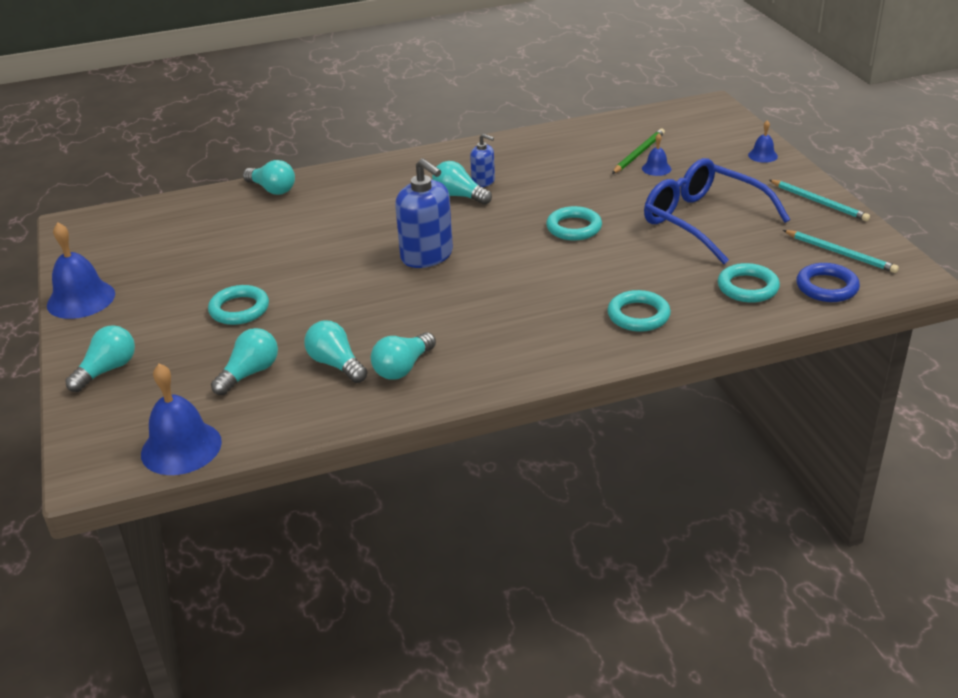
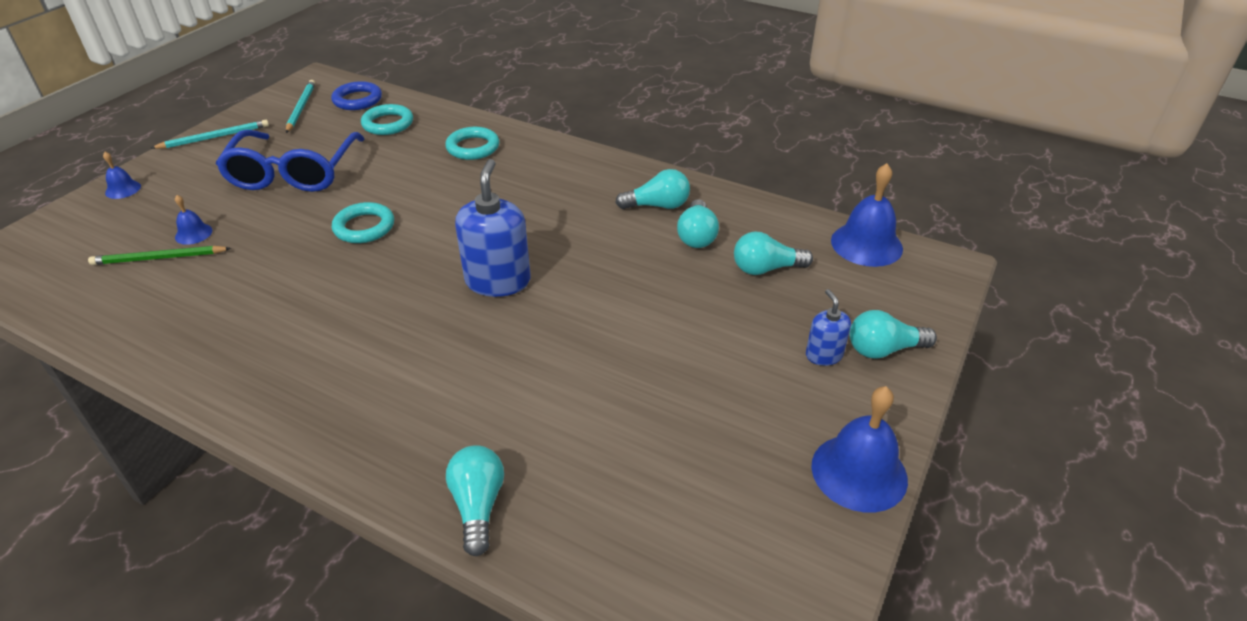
camera: 135 degrees left, 5 degrees up
(239, 309) = (712, 337): turquoise ring -> none
(459, 196) = (358, 327): turquoise light bulb -> none
(483, 181) = (307, 329): blue soap dispenser -> blue soap dispenser (824, 355)
(819, 202) = (214, 137): turquoise pencil -> turquoise pencil turned 60 degrees clockwise

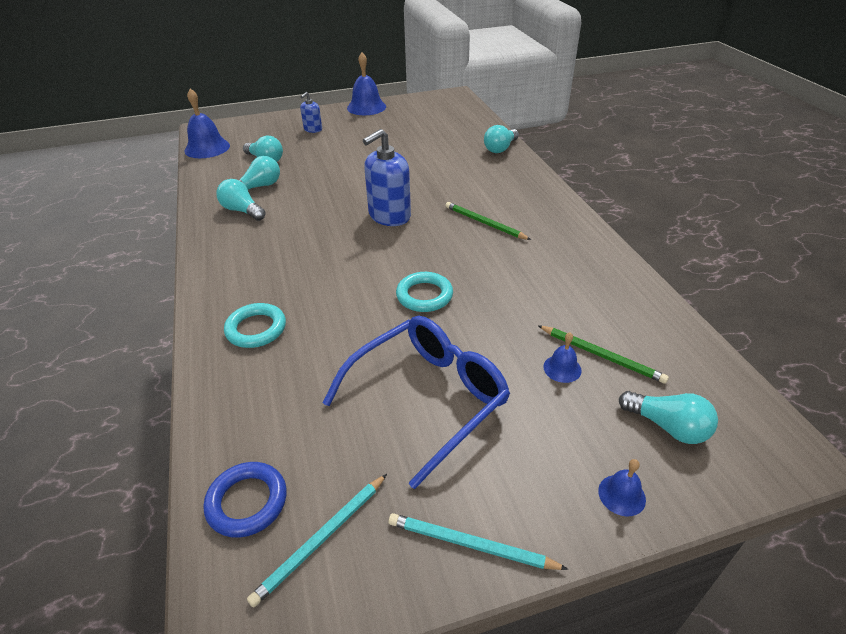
camera: 135 degrees left, 0 degrees up
(372, 332) = (484, 223): none -> green pencil
(388, 124) = (274, 419): turquoise ring -> none
(884, 349) = (290, 122): turquoise light bulb -> turquoise light bulb (667, 426)

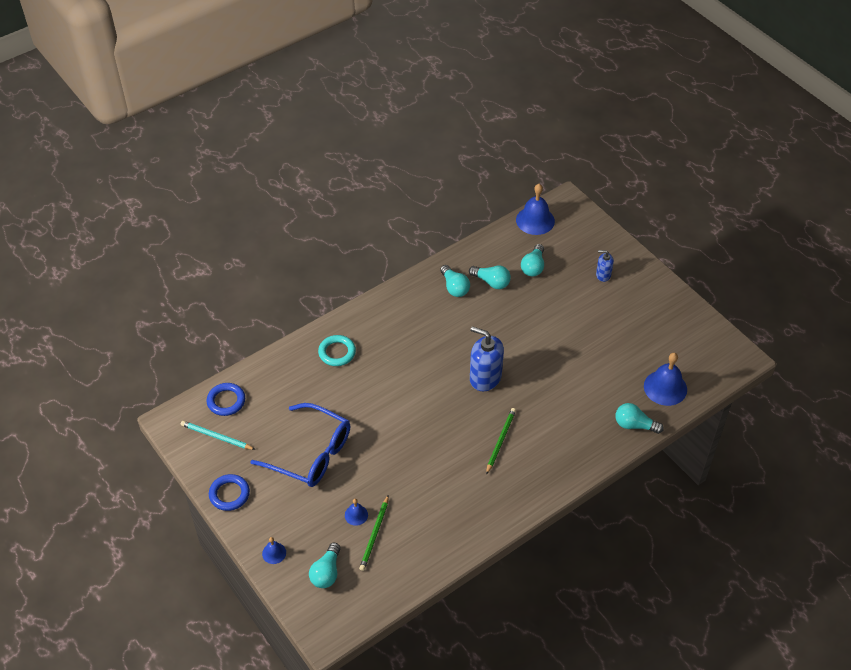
camera: 70 degrees right, 10 degrees up
(242, 211) = (454, 287): turquoise light bulb -> turquoise light bulb turned 135 degrees clockwise
(366, 107) = (671, 296): blue bell -> blue bell (665, 387)
(424, 295) = (398, 427): turquoise ring -> none
(470, 544) = (229, 494): turquoise pencil -> blue ring

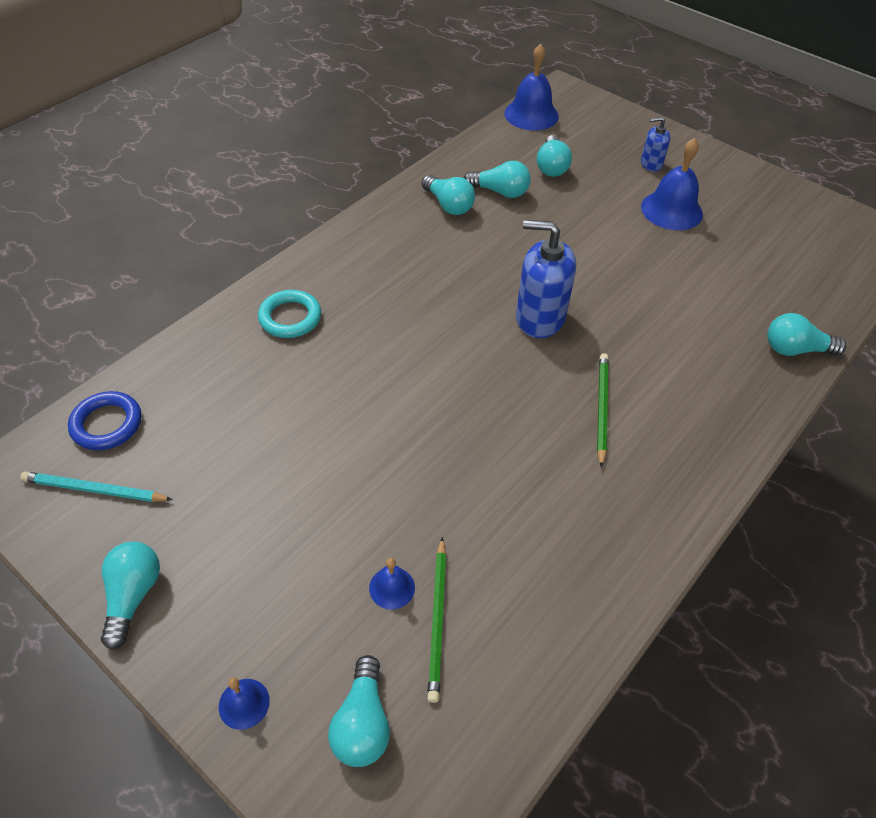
camera: 15 degrees left, 0 degrees up
(229, 494) = (133, 596): blue ring -> turquoise light bulb
(311, 453) = (280, 488): blue glasses -> none
(665, 387) = (810, 290): blue bell -> blue bell (671, 210)

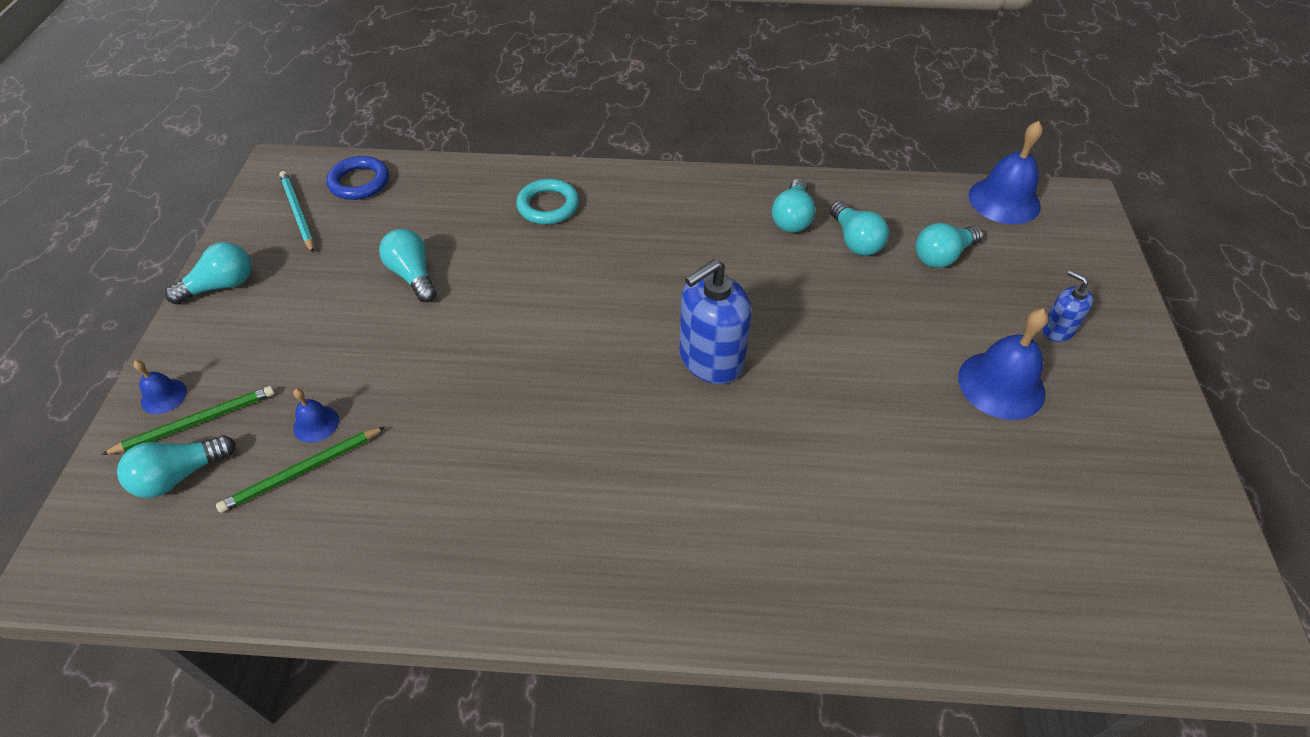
camera: 55 degrees right, 0 degrees up
(539, 318) = (711, 359): blue soap dispenser -> blue soap dispenser turned 105 degrees counterclockwise
(601, 408) = (634, 468): green pencil -> green pencil (196, 422)
(795, 349) = (899, 612): turquoise light bulb -> turquoise light bulb (413, 275)

